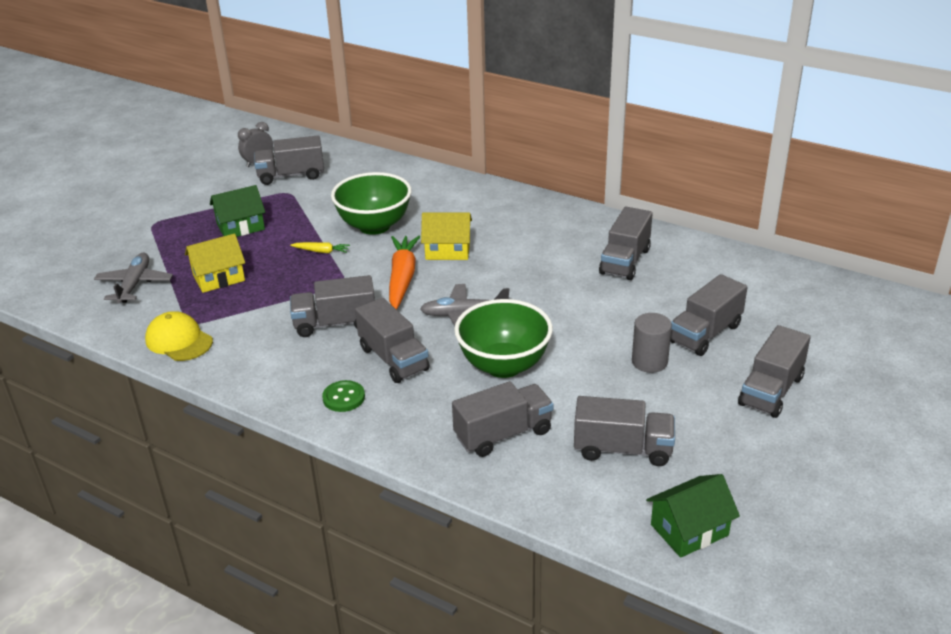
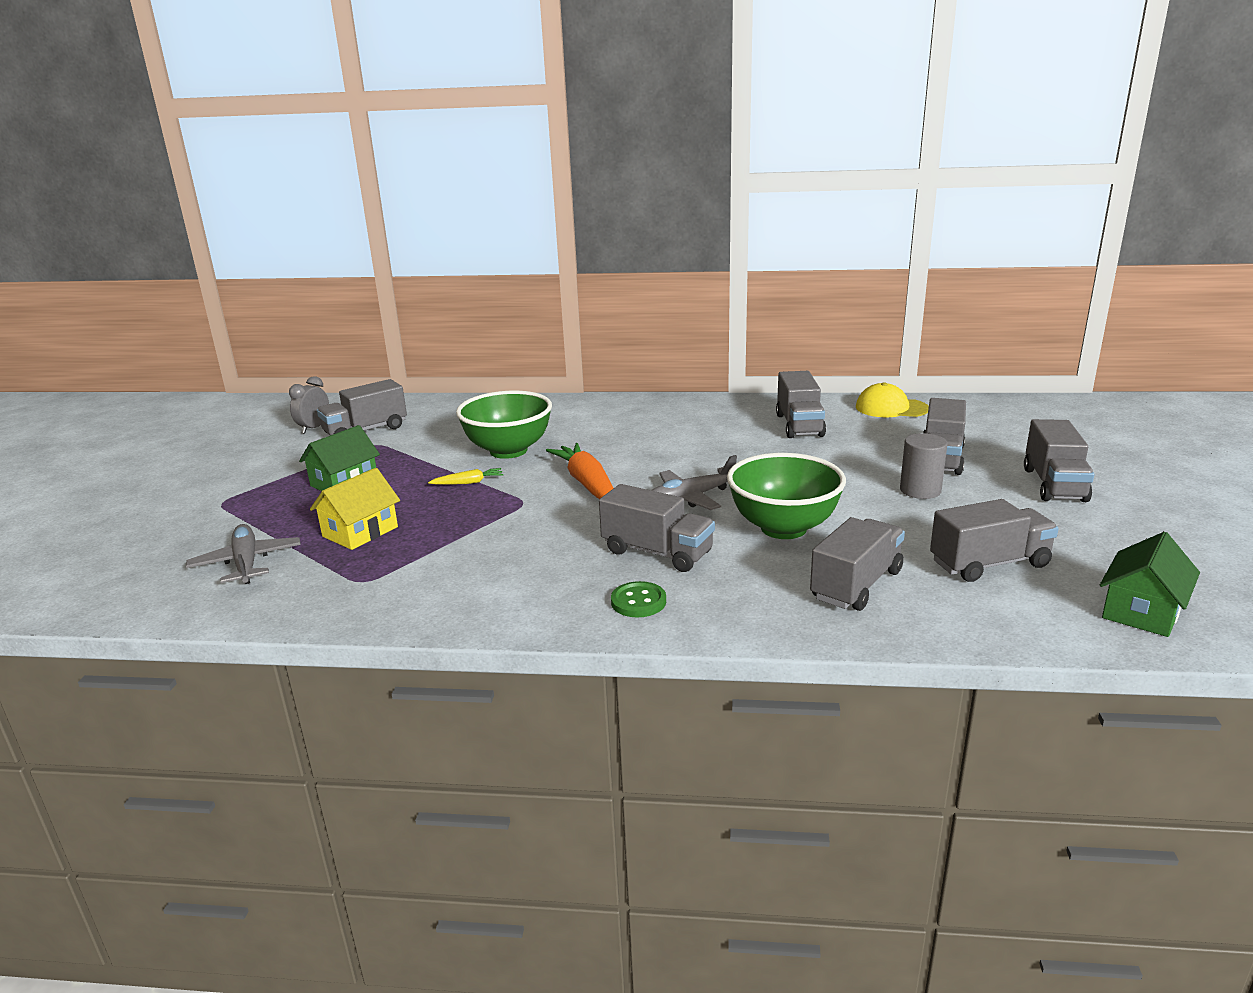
camera: 25 degrees left, 10 degrees down
(179, 340) = (363, 602): yellow cap -> yellow cap (891, 408)
(335, 323) = (553, 538): grey truck -> none
(447, 250) = (612, 453): yellow house -> none

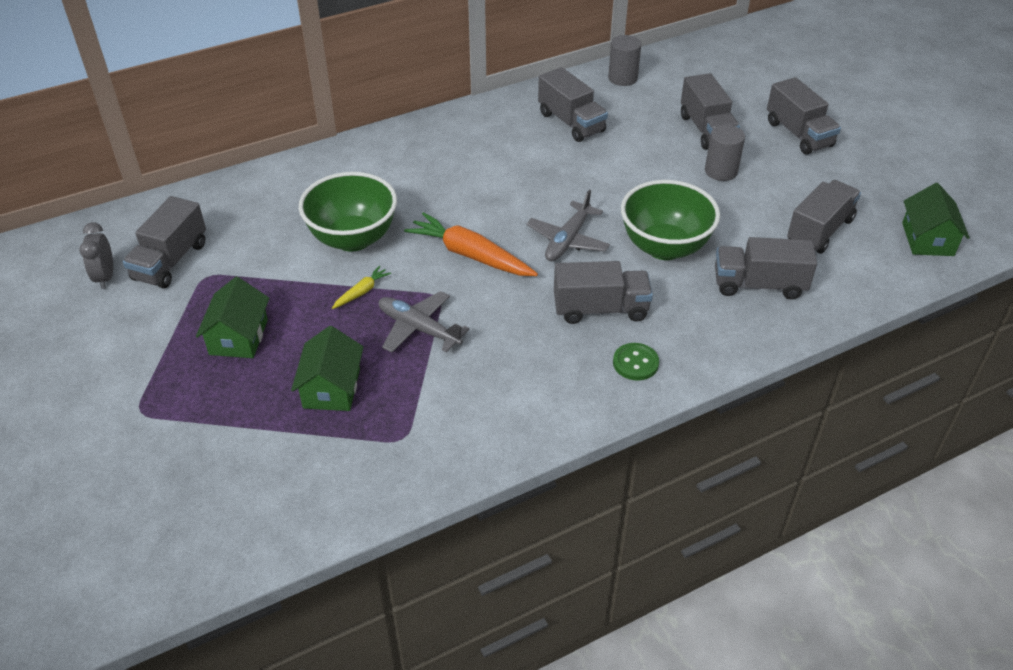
camera: 35 degrees left, 20 degrees up
(246, 563) = (269, 467): grey plane -> grey plane (418, 328)
(360, 532) = (331, 388): yellow house -> green house
(856, 585) = (759, 285): grey truck -> grey truck turned 90 degrees counterclockwise
(891, 408) = (622, 78): yellow cap -> grey cylinder

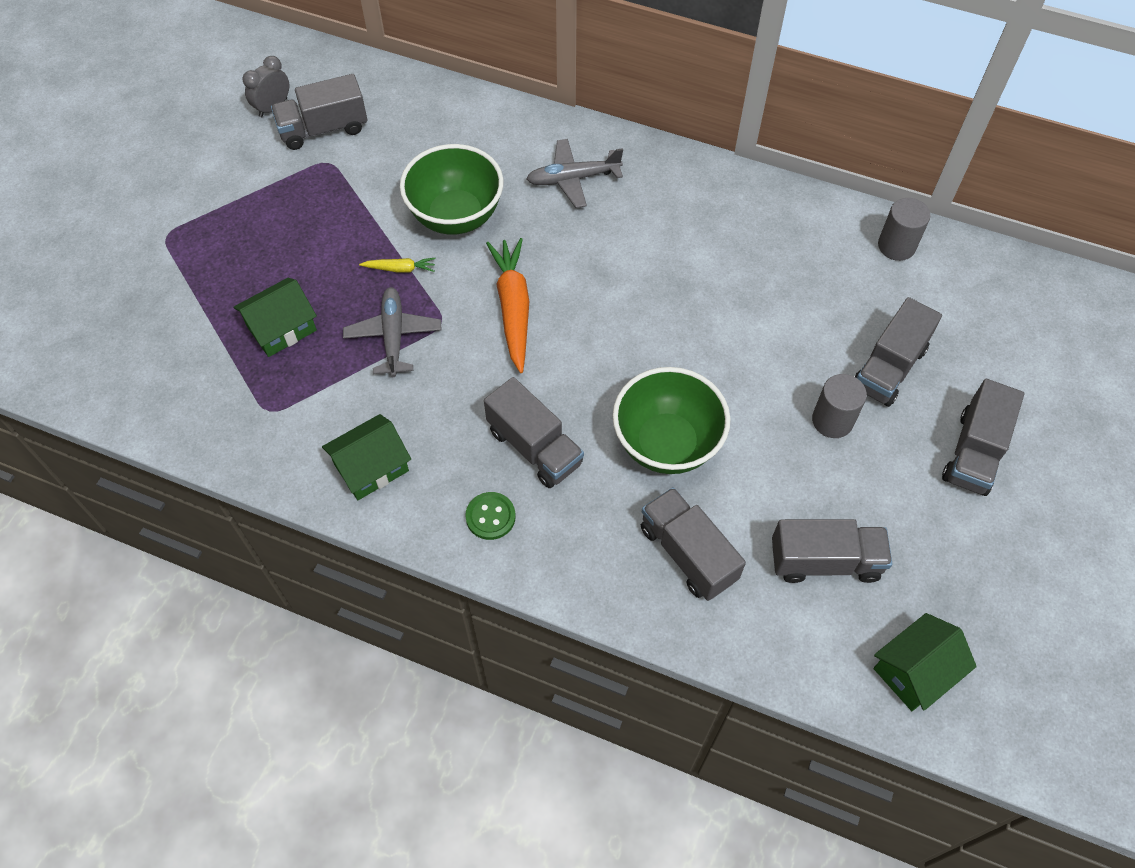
camera: 50 degrees right, 15 degrees up
(238, 337) = (283, 232): green house -> green house (371, 467)
(568, 240) = (602, 364): grey plane -> grey plane (573, 179)
(571, 122) = (776, 253): grey truck -> none

